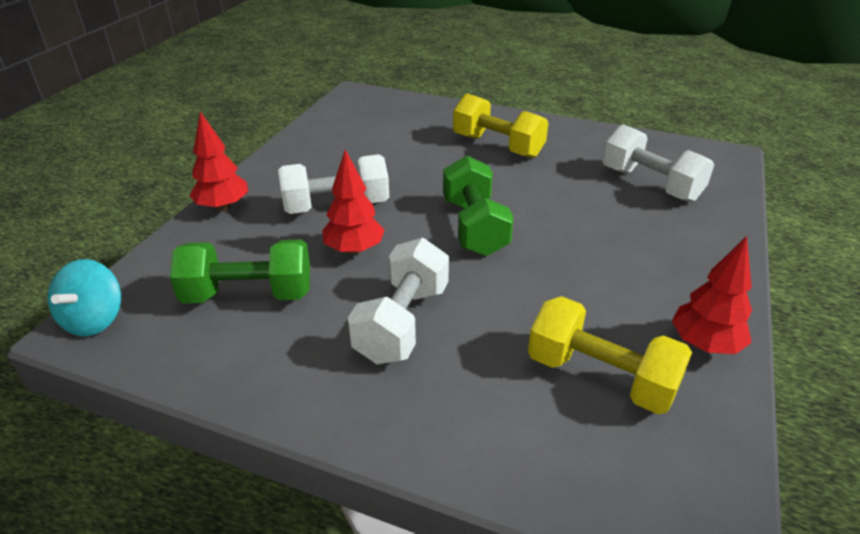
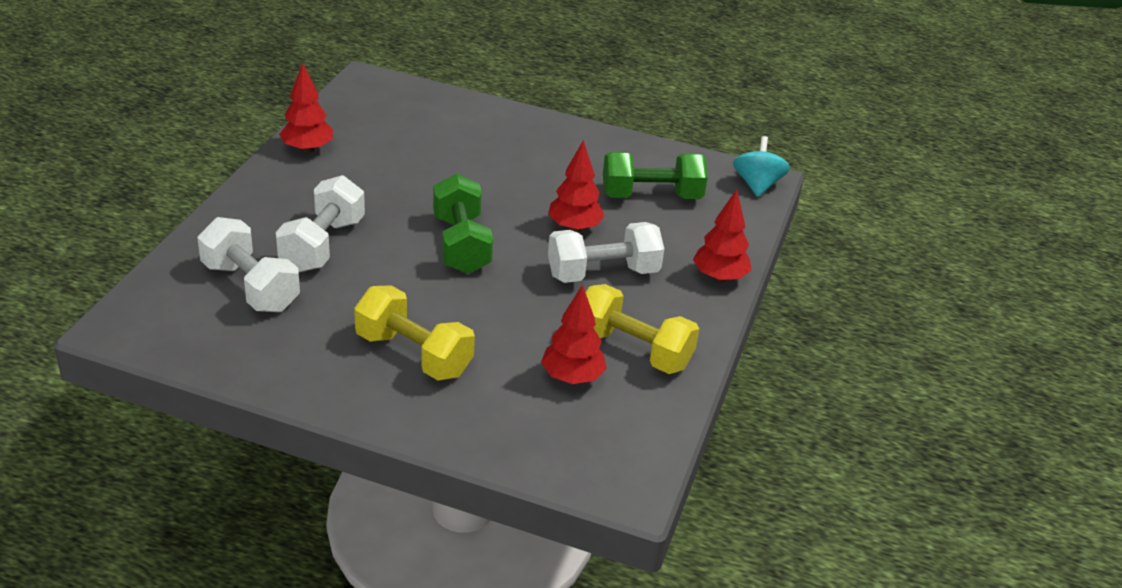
camera: 175 degrees right, 0 degrees up
(380, 137) = (572, 377): none -> red tree
(402, 323) = (526, 172): white dumbbell -> white dumbbell (322, 245)
(600, 377) = (392, 137): yellow dumbbell -> yellow dumbbell (633, 350)

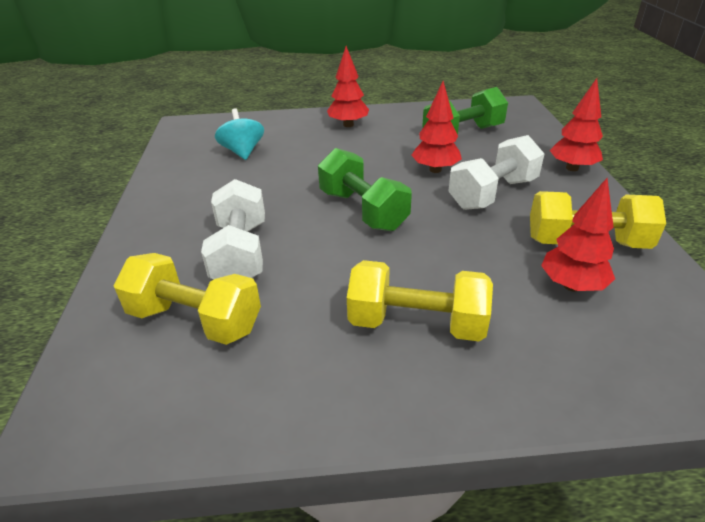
camera: 20 degrees left, 0 degrees up
(250, 287) = (195, 320): white dumbbell -> yellow dumbbell
(307, 149) = (168, 182): red tree -> red tree (348, 125)
(757, 185) = (518, 108): turquoise spinning top -> turquoise spinning top (243, 152)

